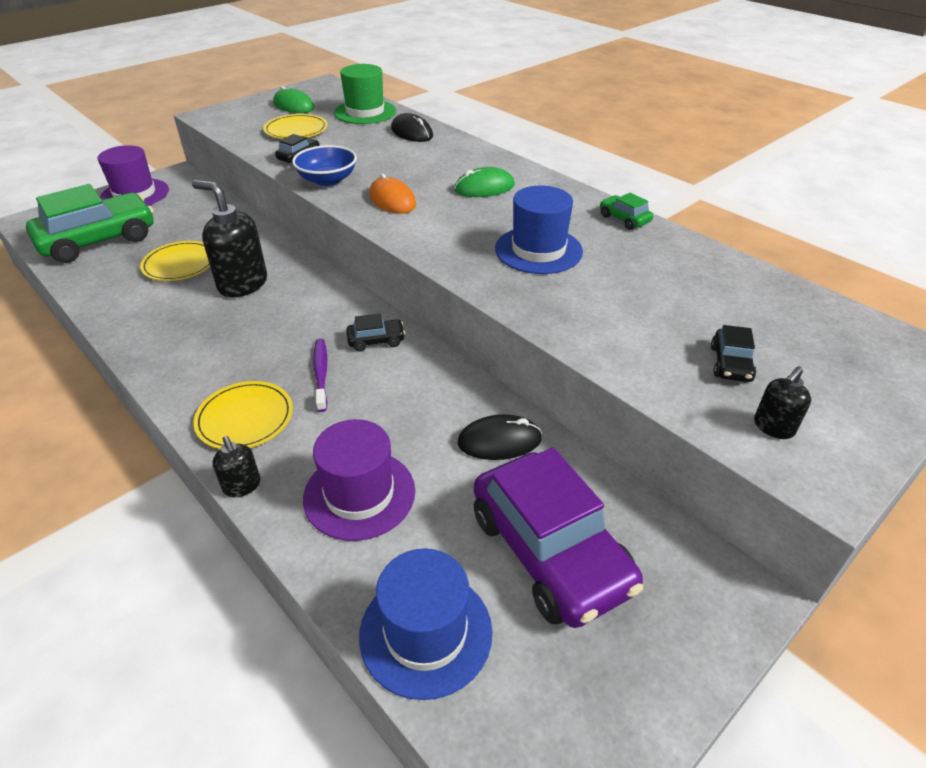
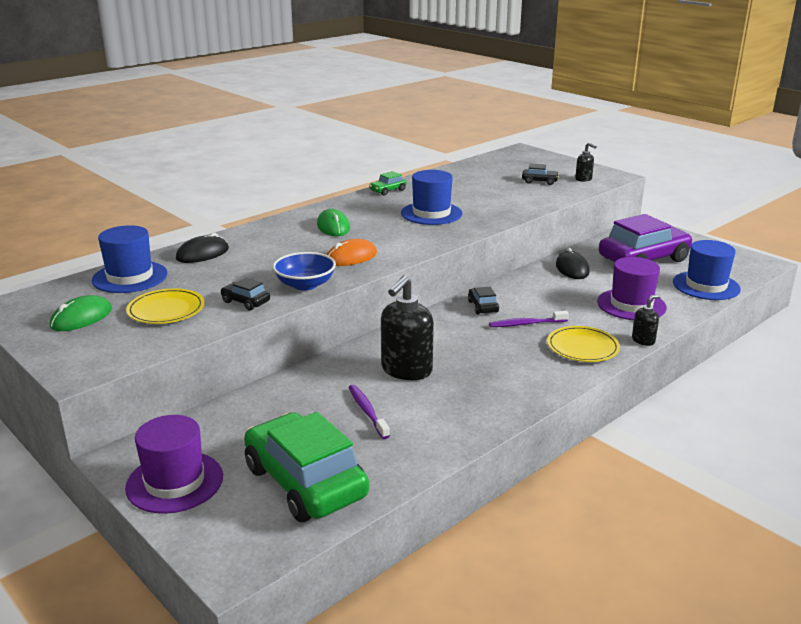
camera: 90 degrees left, 15 degrees down
(180, 264) = (367, 411): yellow plate -> purple toothbrush
(365, 112) = (130, 277): green hat -> blue hat

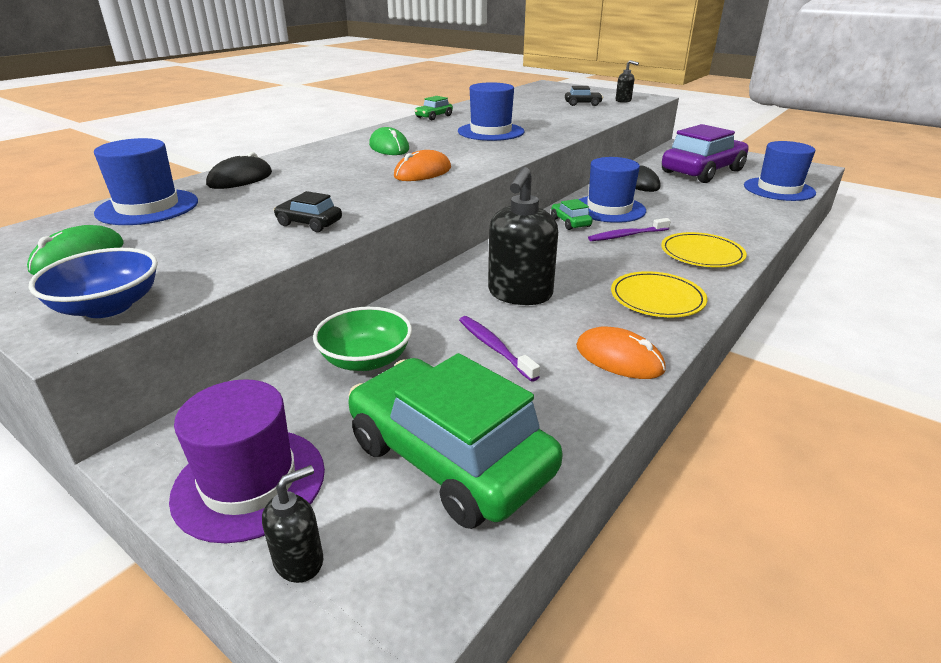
camera: 10 degrees left, 5 degrees up
(166, 310) = (202, 239): yellow plate -> yellow plate (657, 298)
(270, 411) = (366, 359): none -> green bowl
(305, 285) = (379, 201): blue bowl -> blue bowl (108, 307)
(457, 429) = (619, 358): none -> orange mouse
(483, 306) = (570, 222): black car -> green car
(526, 295) = (609, 209): none -> blue hat
(631, 305) = (721, 210): purple hat -> none
(643, 340) = (759, 242): black soap dispenser -> black soap dispenser (299, 560)

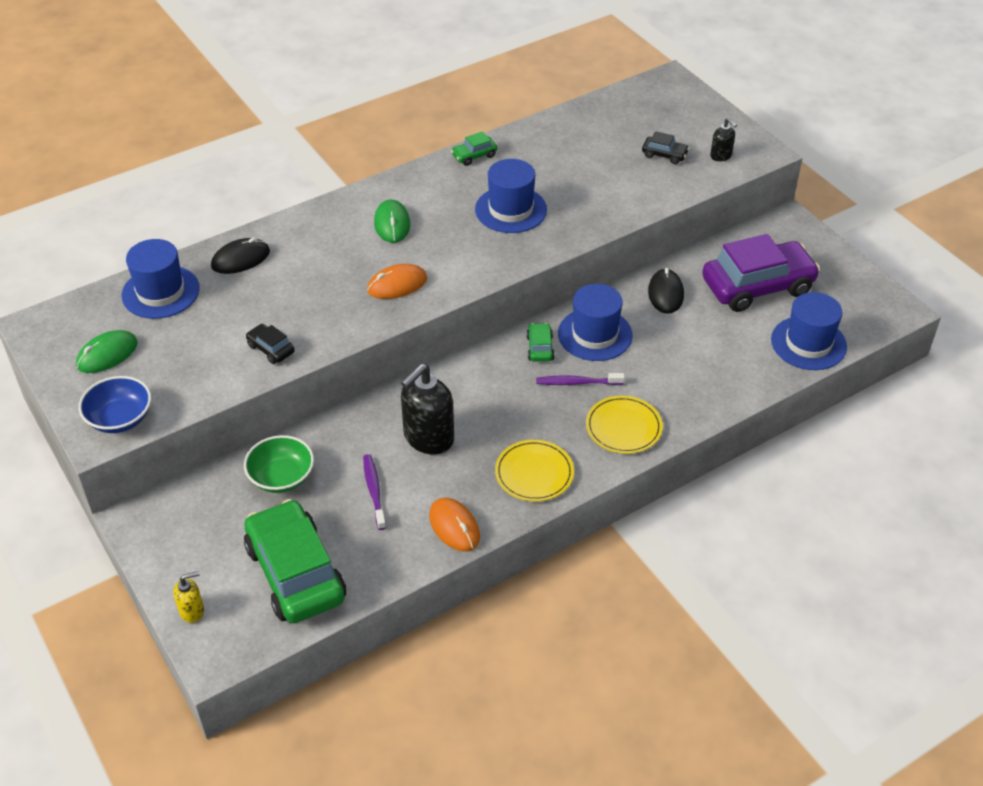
camera: 20 degrees right, 15 degrees up
(249, 482) = (181, 556): purple hat -> none
(299, 560) = (192, 610): black soap dispenser -> yellow soap dispenser

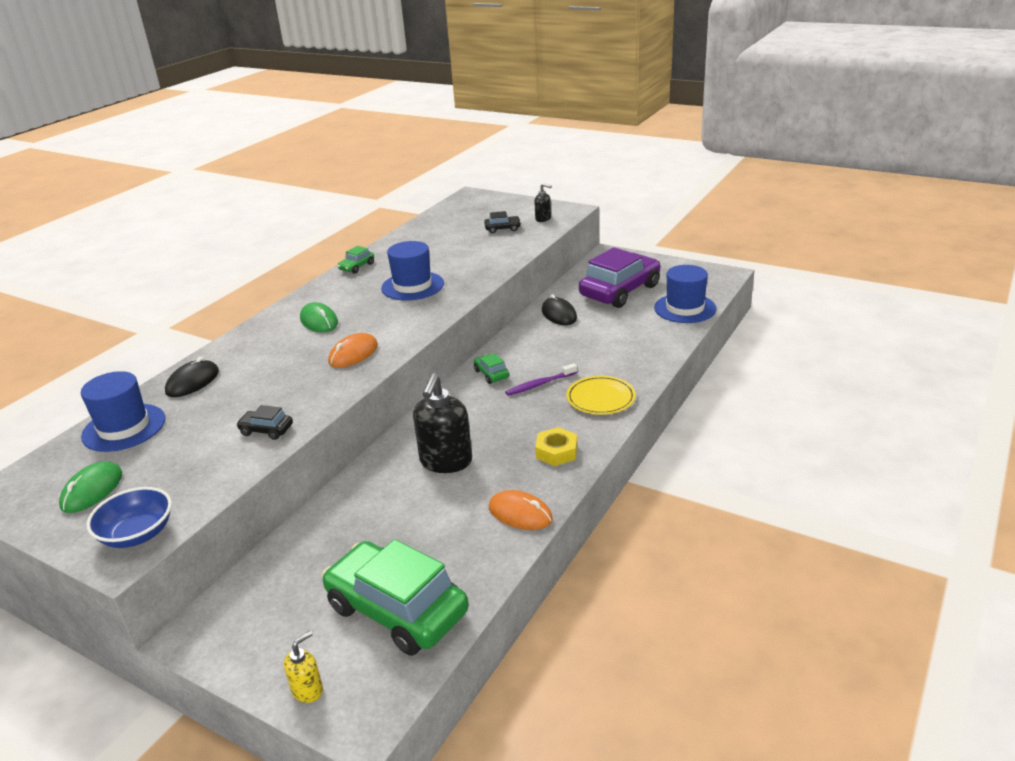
camera: 25 degrees left, 15 degrees down
(281, 477) = (328, 540): green bowl -> none
(374, 491) = (426, 516): purple toothbrush -> none
(534, 473) = (556, 451): yellow plate -> yellow nut
(595, 334) = (527, 353): blue hat -> none

